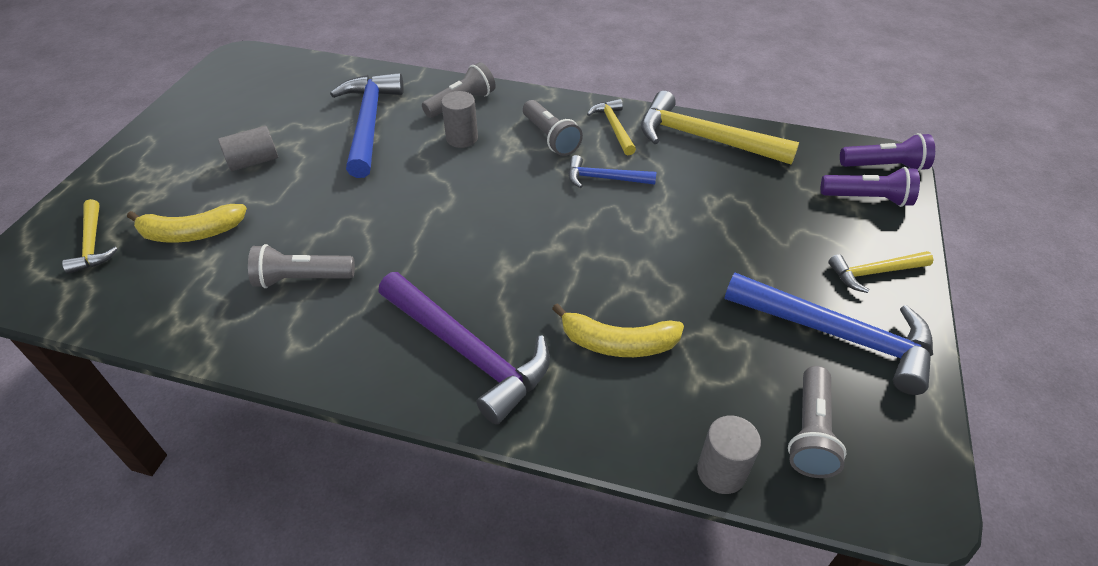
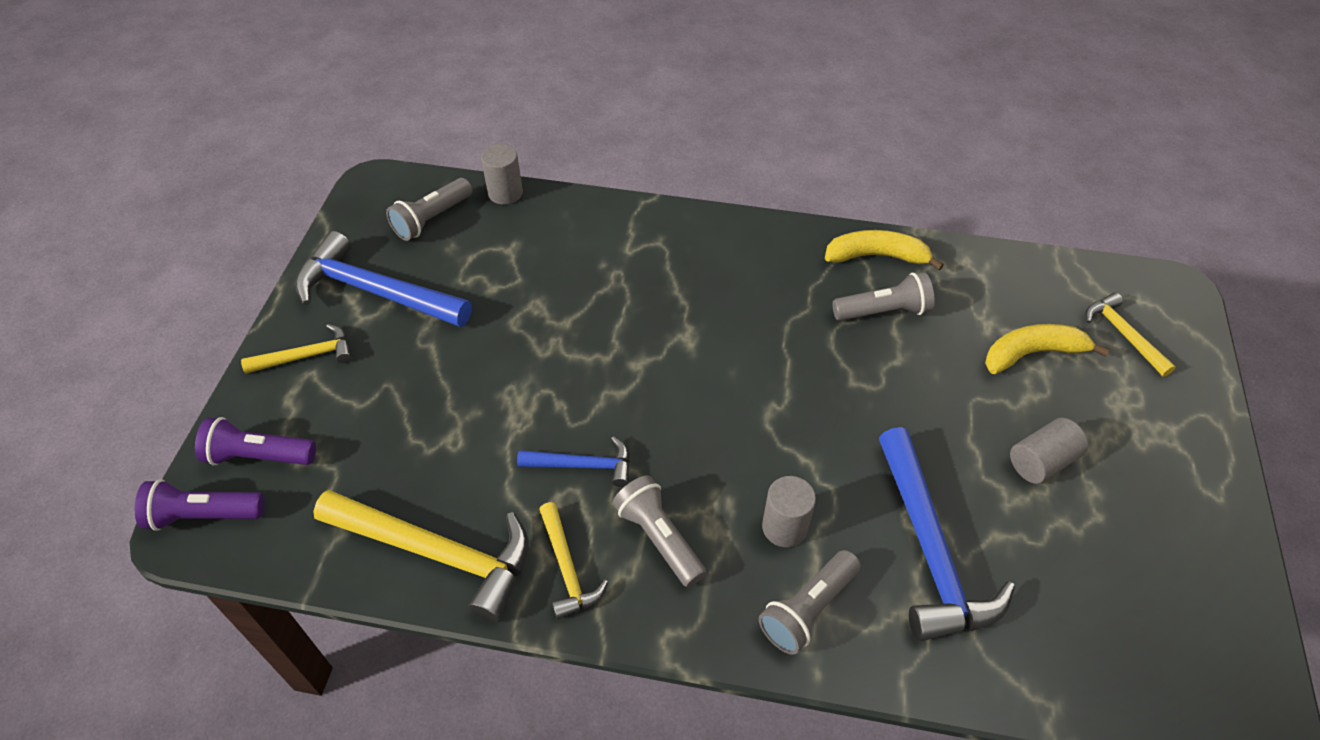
camera: 175 degrees right, 5 degrees up
(468, 352) = (704, 258): purple hammer -> none
(618, 343) = (574, 272): yellow banana -> yellow banana (876, 256)
(810, 432) = (431, 219): grey flashlight -> grey flashlight turned 150 degrees counterclockwise

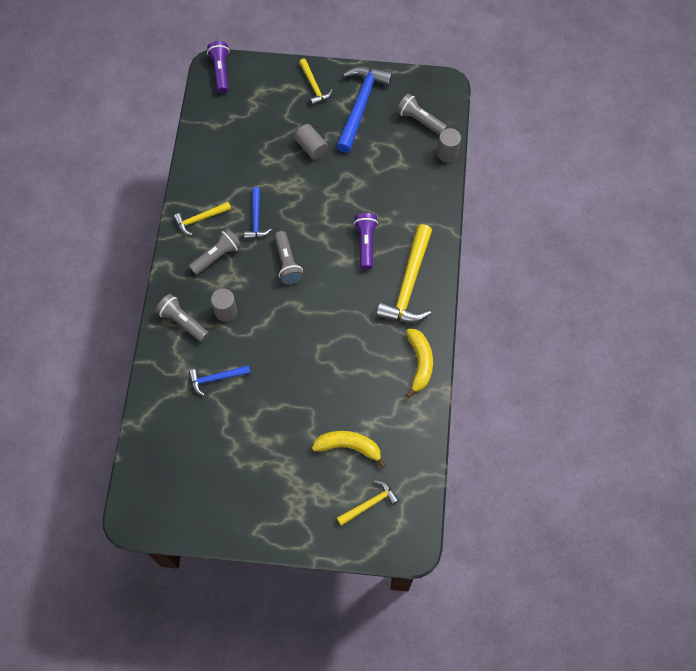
camera: 85 degrees right, 15 degrees up
(258, 456) = (253, 83): purple flashlight -> purple flashlight (366, 243)
(437, 553) = (206, 166): yellow hammer -> yellow hammer (409, 284)
(883, 311) = (374, 365): grey flashlight -> grey flashlight (287, 263)
(930, 550) = (216, 378): blue hammer -> blue hammer, size x0.54
(1032, 354) = (349, 447): yellow banana -> yellow banana turned 60 degrees counterclockwise
(1041, 461) = (272, 440): grey cylinder -> grey cylinder (311, 147)

